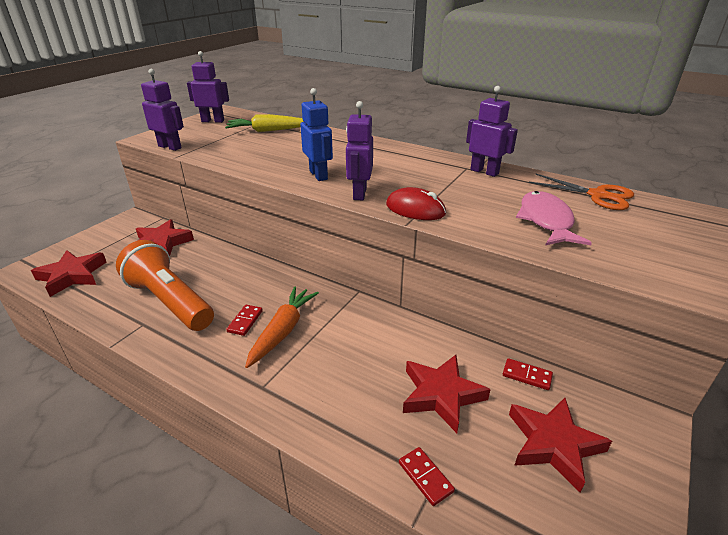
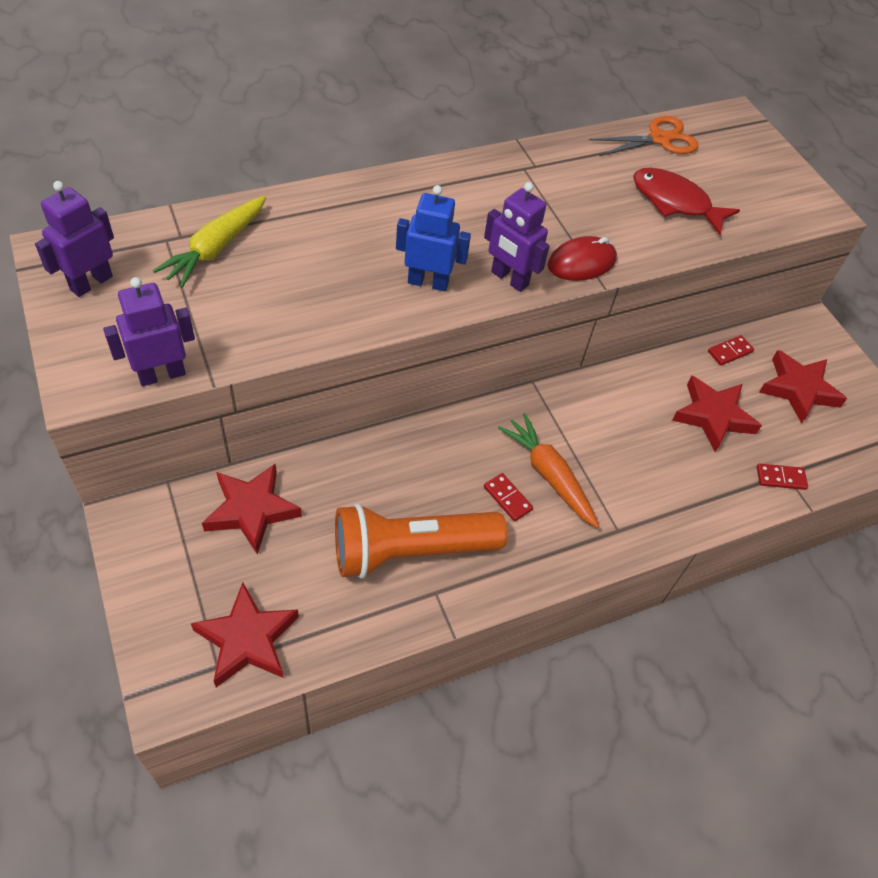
camera: 60 degrees left, 20 degrees up
(484, 172) = (546, 164): purple robot -> none
(546, 221) = (675, 202): pink fish -> red fish

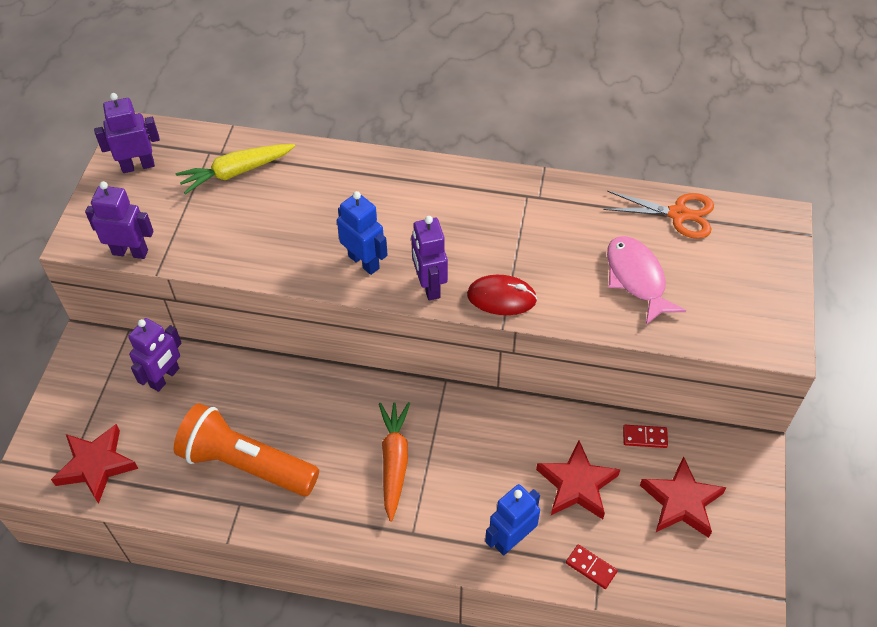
camera: 40 degrees right, 0 degrees up
(251, 510) = (165, 378): red star -> purple robot
(507, 498) = (347, 463): red domino -> none
(675, 202) = (636, 278): red fish -> pink fish
(702, 489) = (511, 539): none -> blue robot

